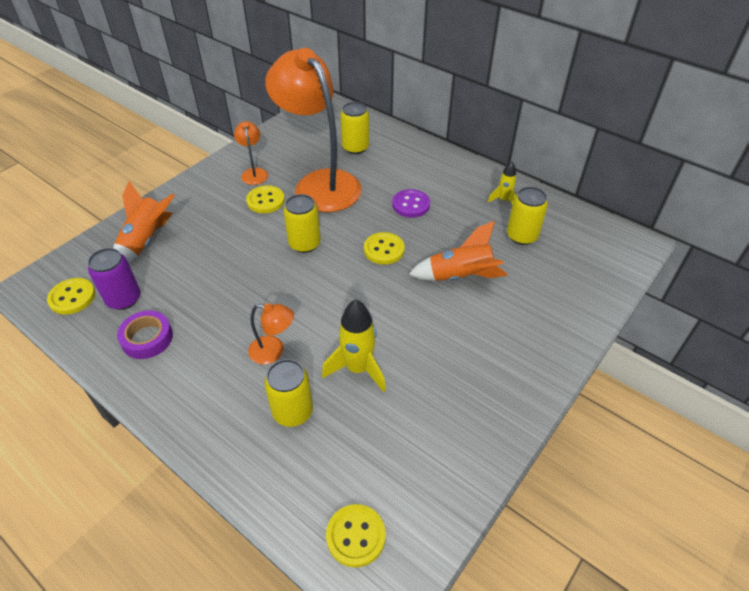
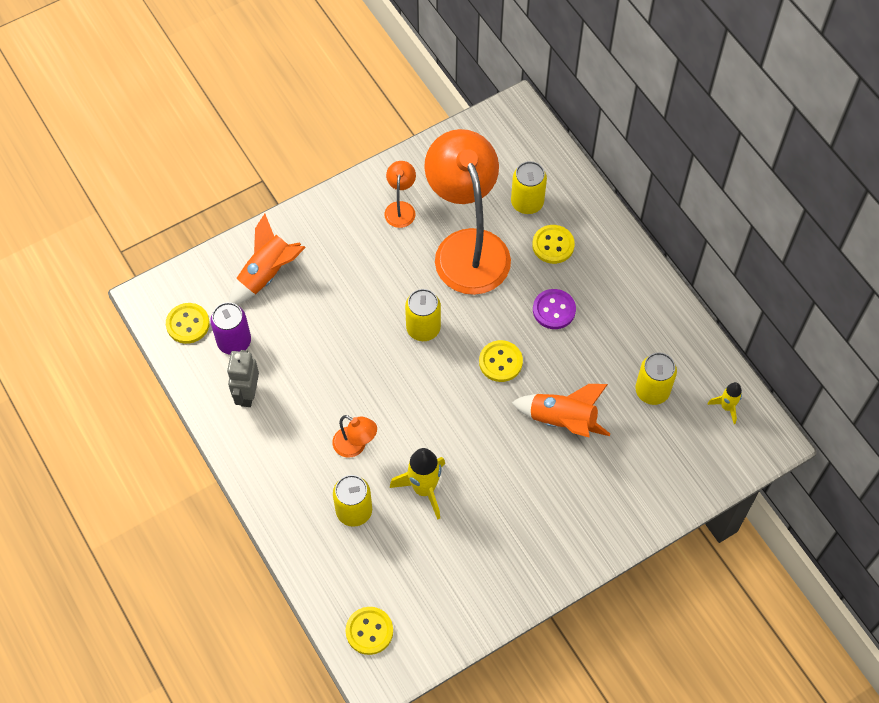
camera: 20 degrees right, 15 degrees up
(147, 338) = (247, 394): purple tape -> grey robot
(265, 201) = (401, 255): yellow button -> yellow button (553, 245)
(503, 200) = (658, 336): yellow rocket -> yellow rocket (726, 407)

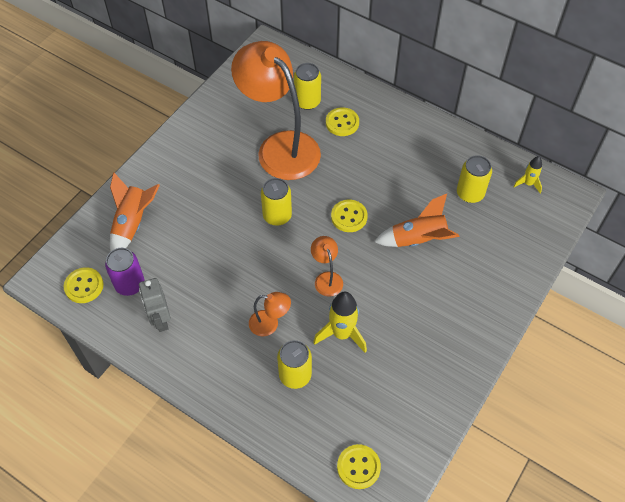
camera: 25 degrees left, 5 degrees down
(400, 208) = (215, 139): orange lamp -> orange lamp (326, 278)
(554, 310) = (367, 166): purple button -> none

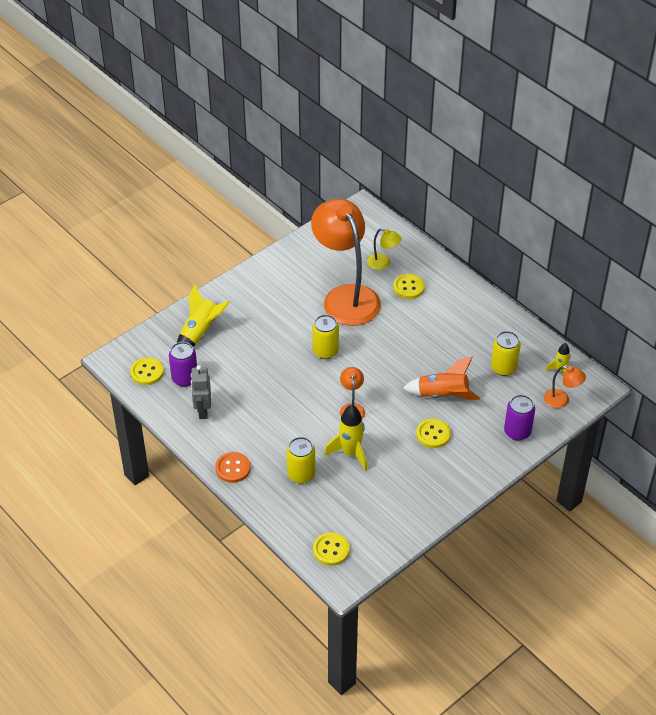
camera: 15 degrees right, 10 degrees down
(133, 223) = (200, 333): orange rocket -> yellow rocket
(215, 387) = (233, 468): none -> orange button
(270, 324) = (292, 432): orange lamp -> orange lamp (561, 400)
(307, 101) = (383, 263): yellow can -> yellow lamp
(349, 217) = (388, 365): yellow button -> yellow button (433, 434)
(510, 265) = (517, 432): none -> purple can

